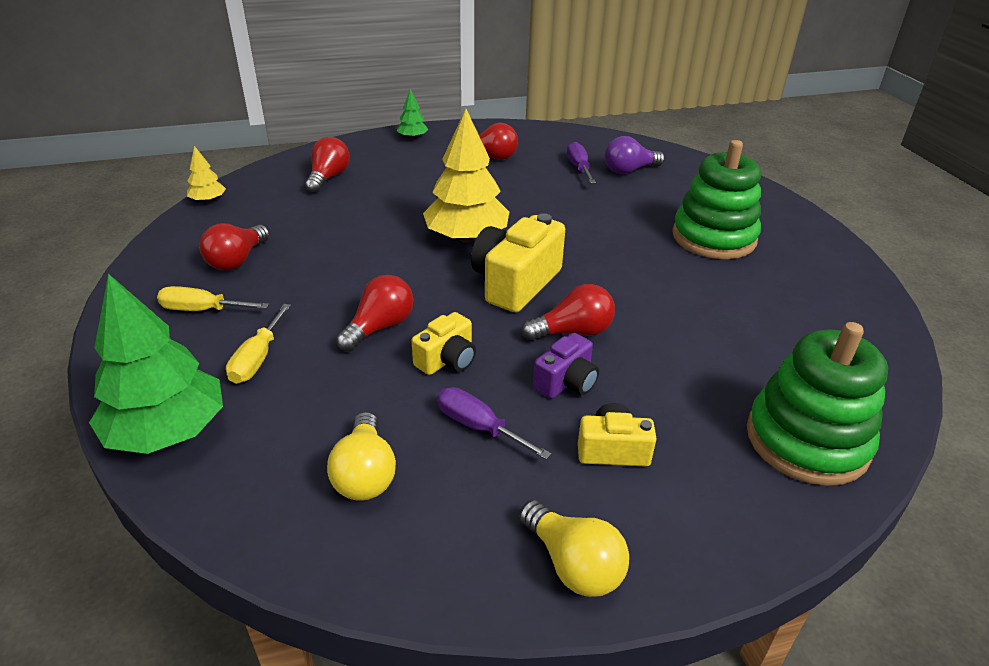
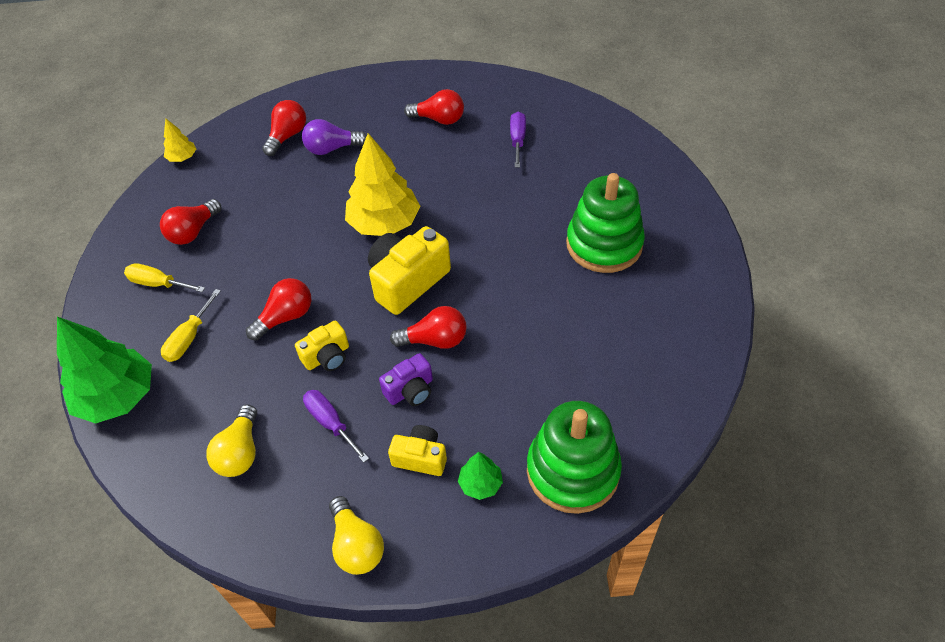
camera: 15 degrees right, 15 degrees up
(412, 137) = (376, 85): green tree -> green tree (480, 484)
(629, 170) = (564, 147): purple light bulb -> purple light bulb (332, 149)

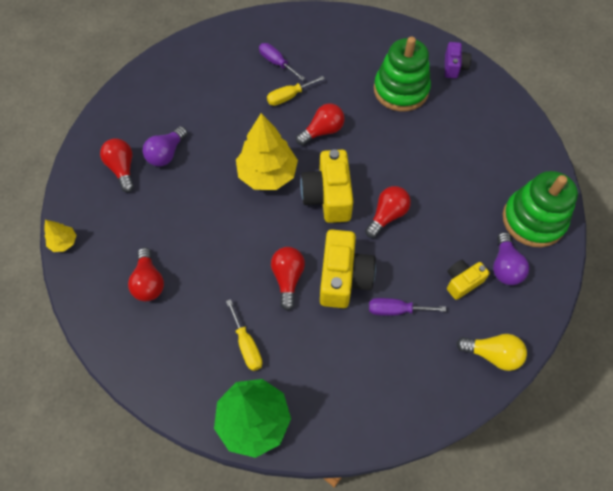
camera: 50 degrees left, 10 degrees up
(158, 284) = (175, 334): yellow screwdriver -> yellow screwdriver (289, 97)
(240, 452) = (371, 373): yellow light bulb -> none
(327, 356) = (343, 278): yellow camera -> yellow camera, size x1.76
(410, 390) = (411, 253): purple camera -> purple camera (454, 67)
(439, 119) = (211, 84): red light bulb -> red light bulb (322, 131)
(480, 484) = (504, 266): green tree -> purple light bulb

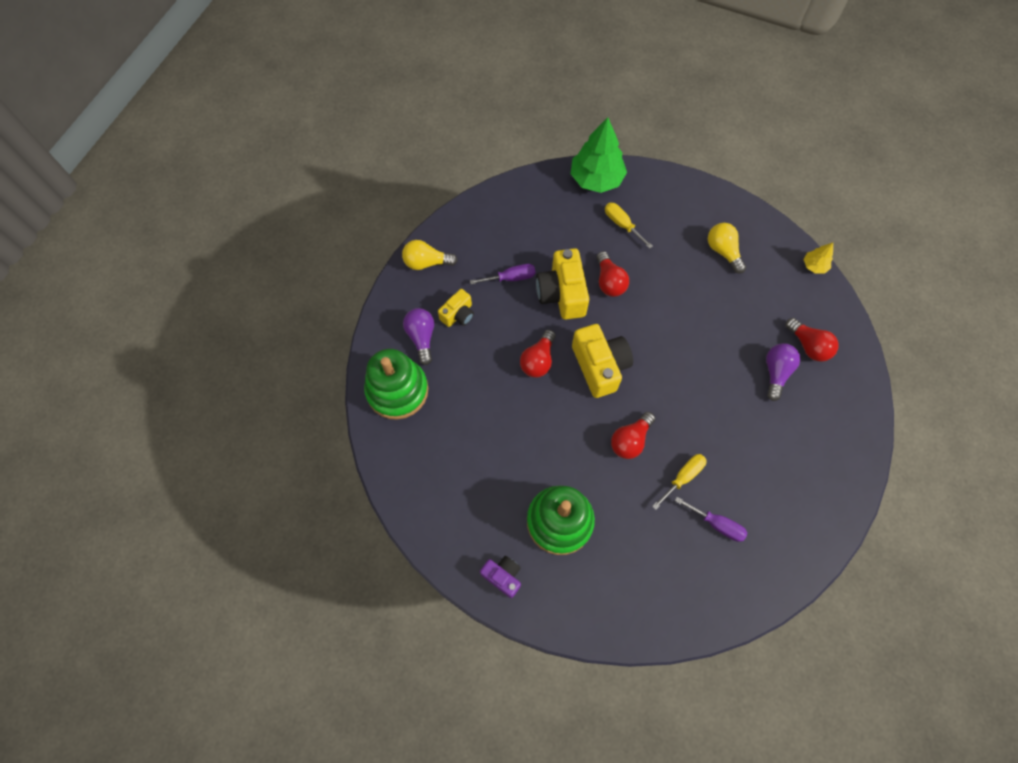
camera: 165 degrees right, 5 degrees up
(149, 282) = (723, 251): red light bulb -> yellow light bulb
(267, 174) = (667, 375): yellow tree -> none
(454, 67) = (503, 576): purple camera -> purple camera turned 135 degrees clockwise

